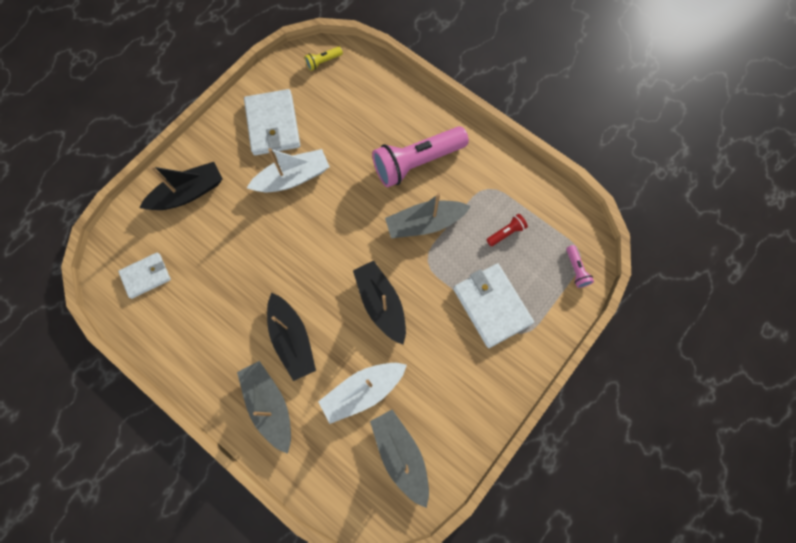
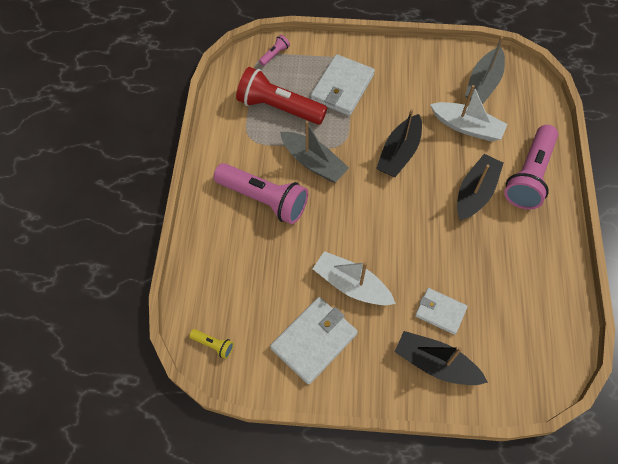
camera: 125 degrees left, 10 degrees down
(146, 276) = (529, 337): white wallet -> white wallet (440, 312)
(269, 405) = (529, 176): grey boat -> pink flashlight
(506, 233) = (279, 107): red flashlight -> red flashlight, size x2.37

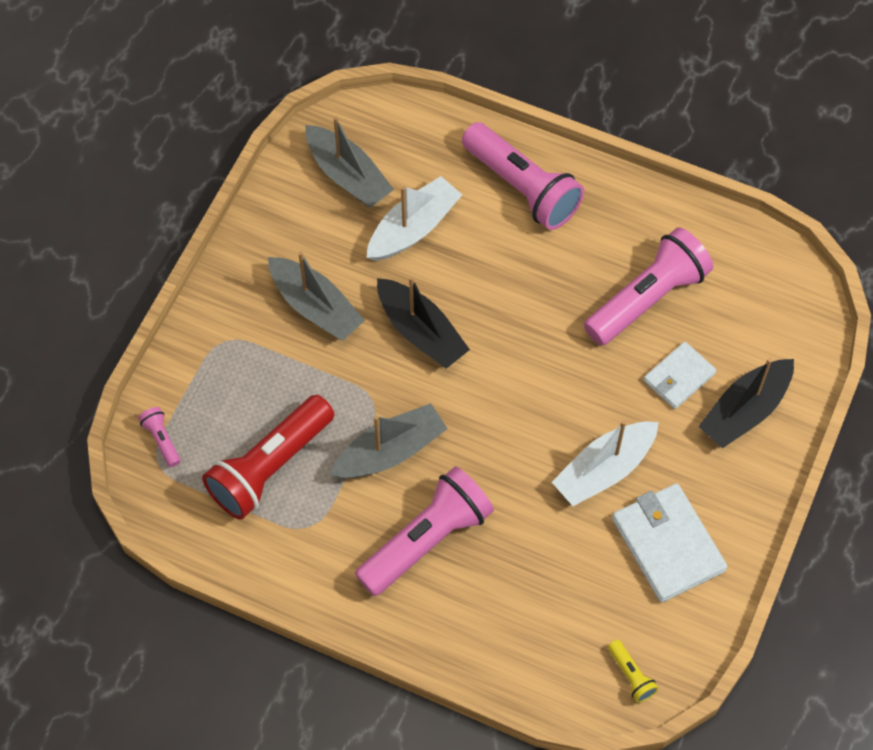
camera: 70 degrees left, 0 degrees up
(213, 345) = (631, 675): yellow flashlight -> yellow flashlight turned 105 degrees clockwise
(342, 87) = (271, 365): white wallet -> none
(389, 96) = (315, 307): none -> grey boat
(475, 192) = (522, 263): black boat -> none
(489, 274) = (647, 298): none -> pink flashlight

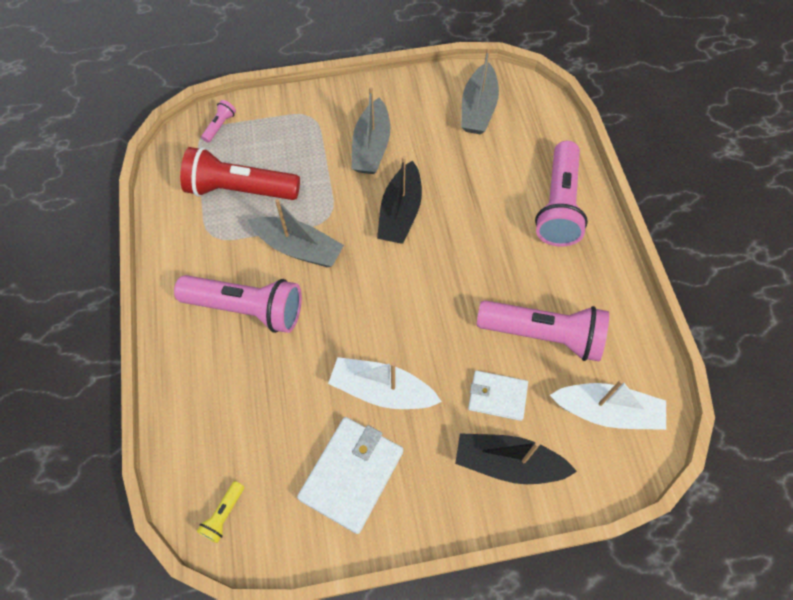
camera: 55 degrees right, 0 degrees up
(413, 228) = (472, 164): white boat -> white boat (607, 411)

